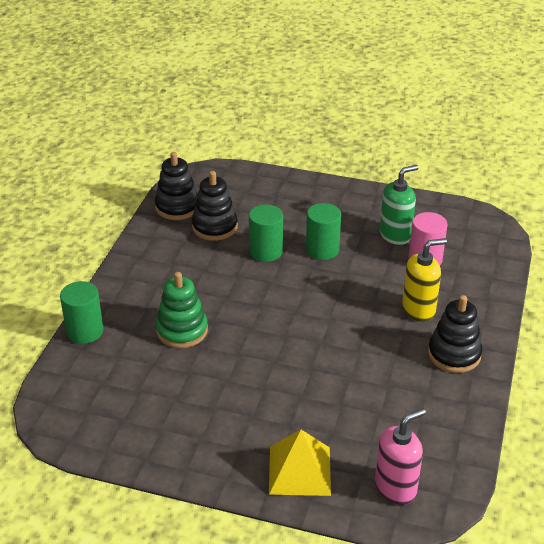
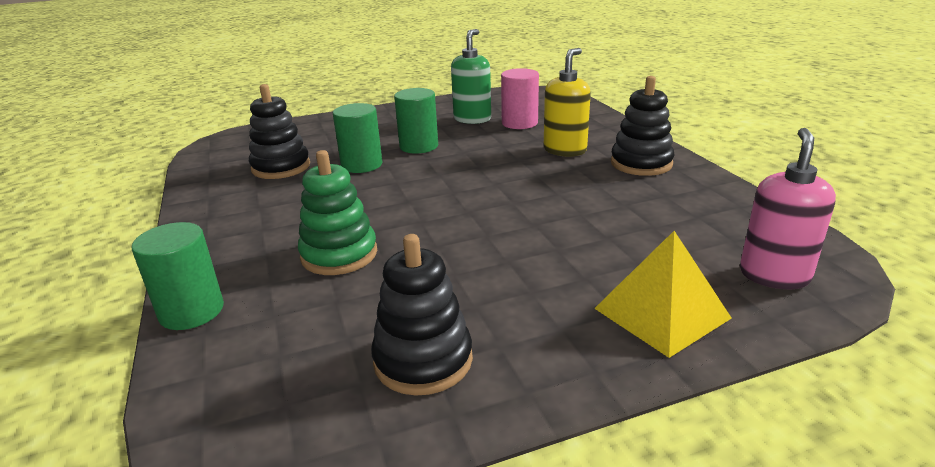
camera: 35 degrees left, 10 degrees down
(177, 207) = (218, 168): black stacking toy -> black stacking toy (423, 360)

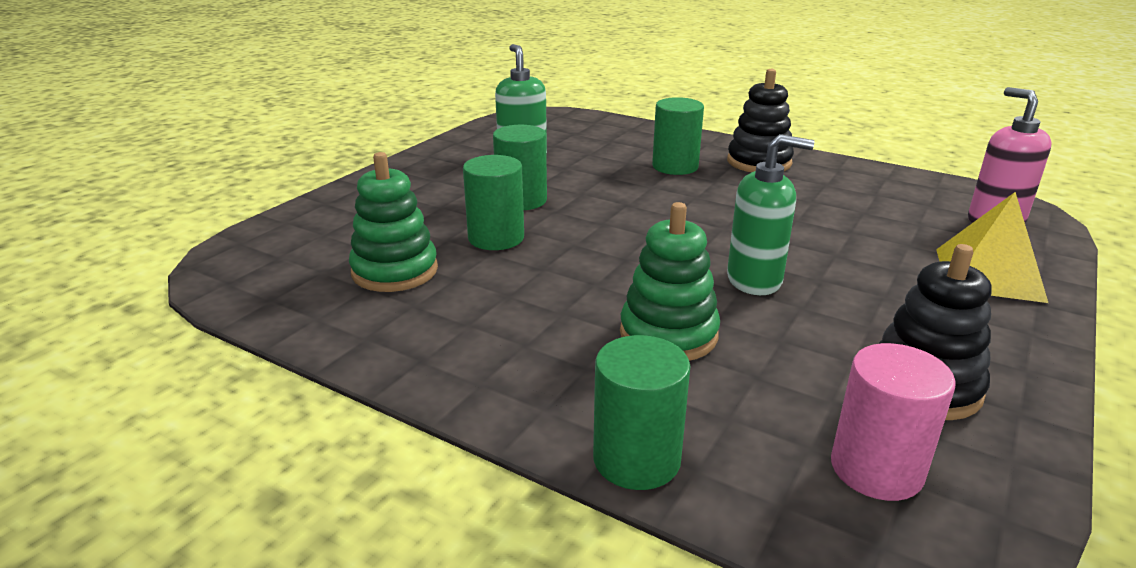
camera: 40 degrees left, 0 degrees up
(281, 167) = (395, 271): black stacking toy -> green stacking toy
(459, 244) = (755, 280): none -> green soap dispenser
(519, 123) = (581, 150): pink cylinder -> pink cylinder (876, 469)
(565, 150) = (675, 166): yellow soap dispenser -> green cylinder

